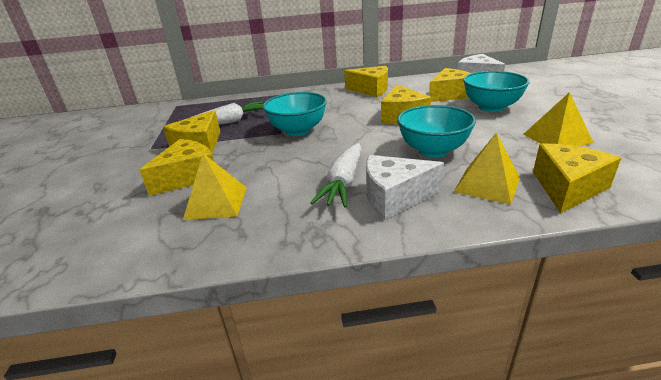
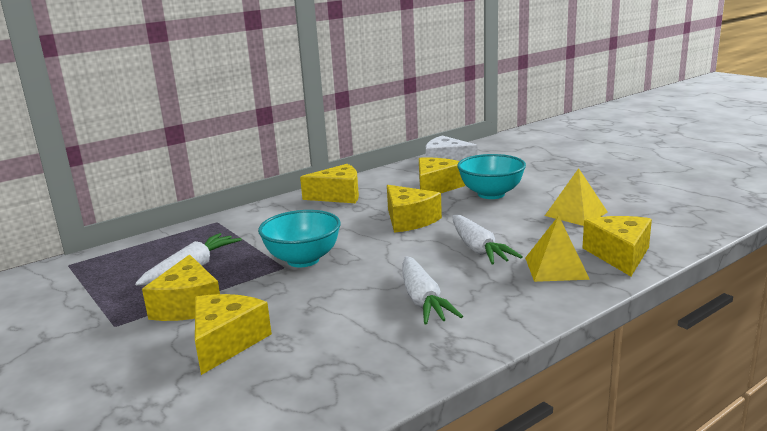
camera: 30 degrees left, 10 degrees down
(216, 202) = (303, 356): yellow pyramid -> none
(394, 197) = (487, 300): white cheese -> none
(433, 151) = (478, 249): turquoise bowl -> white carrot

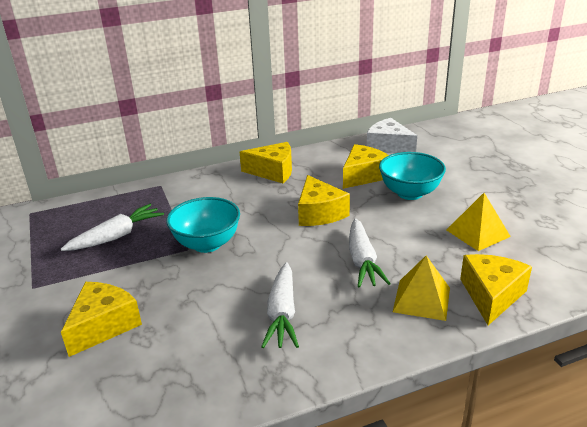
camera: 15 degrees right, 10 degrees up
(188, 305) = (94, 277): yellow cheese -> none

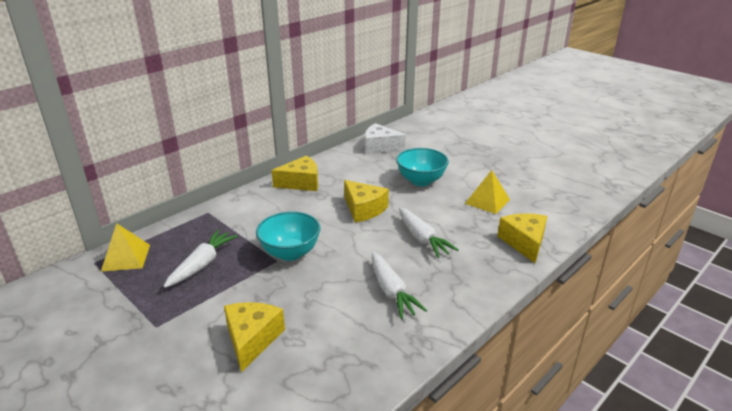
camera: 25 degrees left, 0 degrees up
(364, 175) = (377, 173): yellow cheese -> none
(421, 299) = (482, 256): yellow pyramid -> yellow pyramid (126, 257)

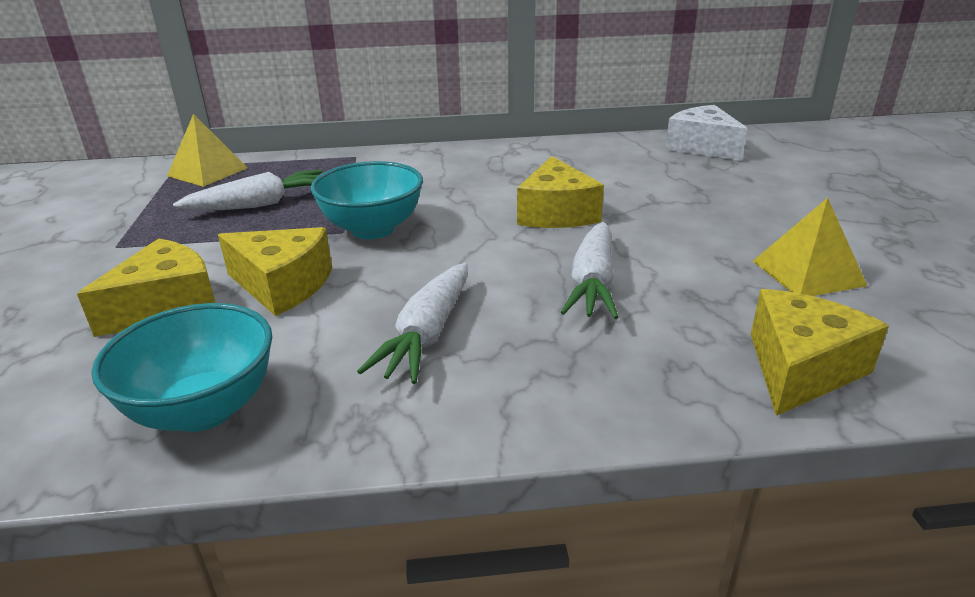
camera: 40 degrees right, 0 degrees up
(301, 183) = (516, 158): yellow cheese -> yellow cheese (282, 285)
(421, 181) = (711, 206): turquoise bowl -> turquoise bowl (203, 409)

